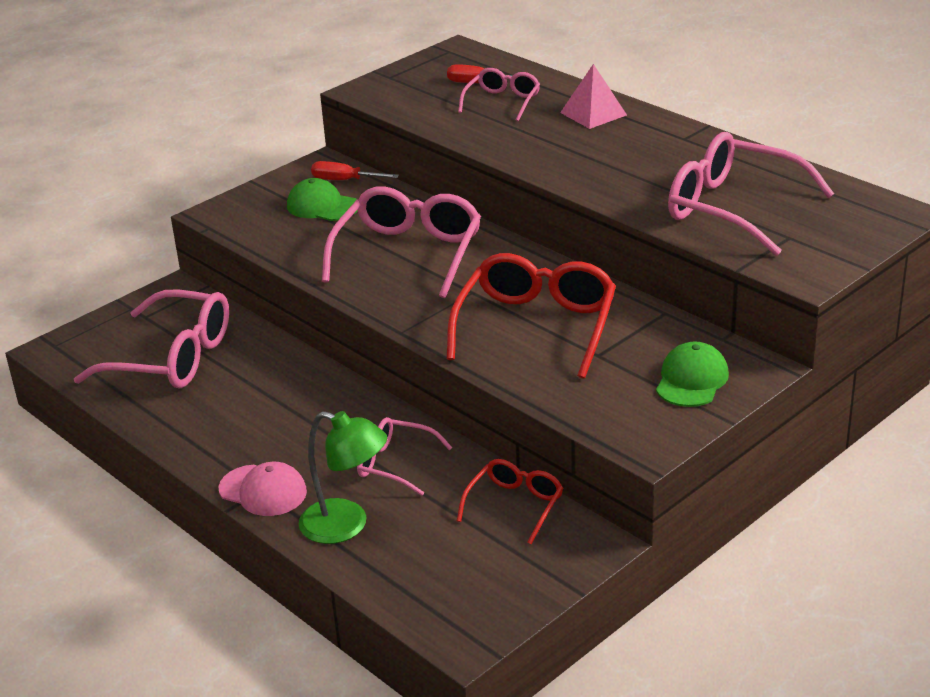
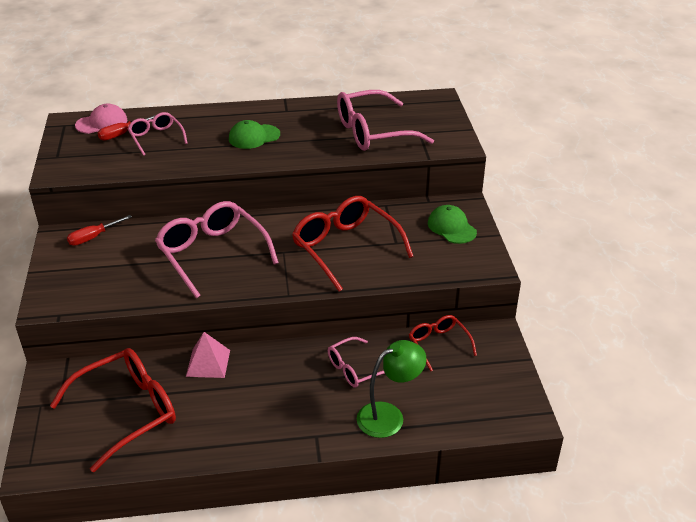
camera: 55 degrees left, 5 degrees up
(172, 358) = (128, 411): pink glasses -> red glasses
(263, 491) = (318, 435): pink cap -> pink cap (102, 123)
(322, 206) = (109, 259): green cap -> green cap (254, 137)
(593, 113) = (218, 120): pink pyramid -> pink pyramid (208, 363)

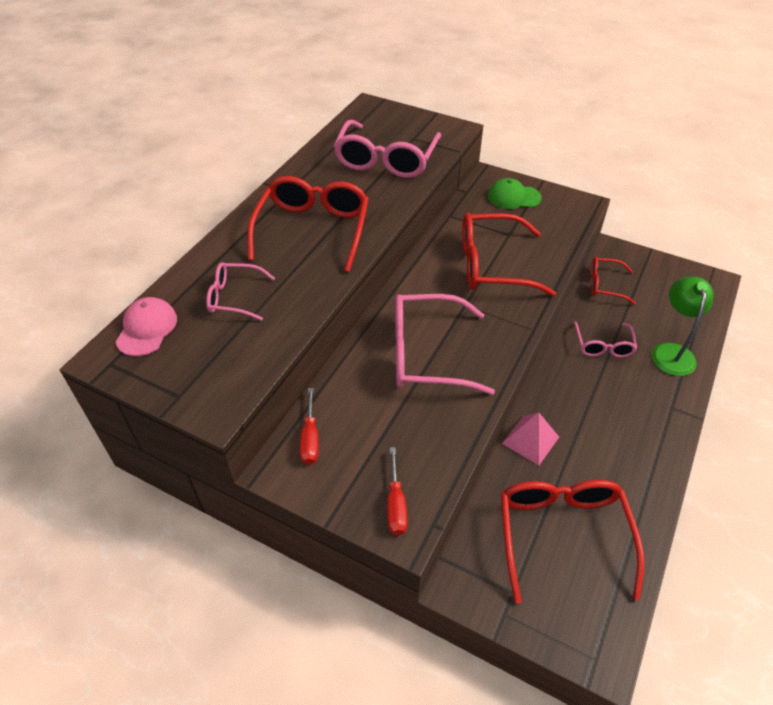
camera: 55 degrees left, 10 degrees up
(122, 134) = (194, 321): red screwdriver -> red screwdriver (395, 504)
(254, 137) = (313, 229): green cap -> red glasses

